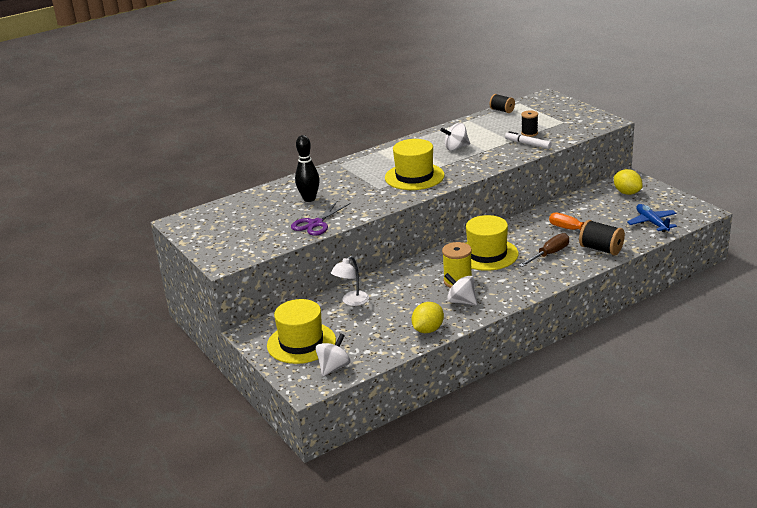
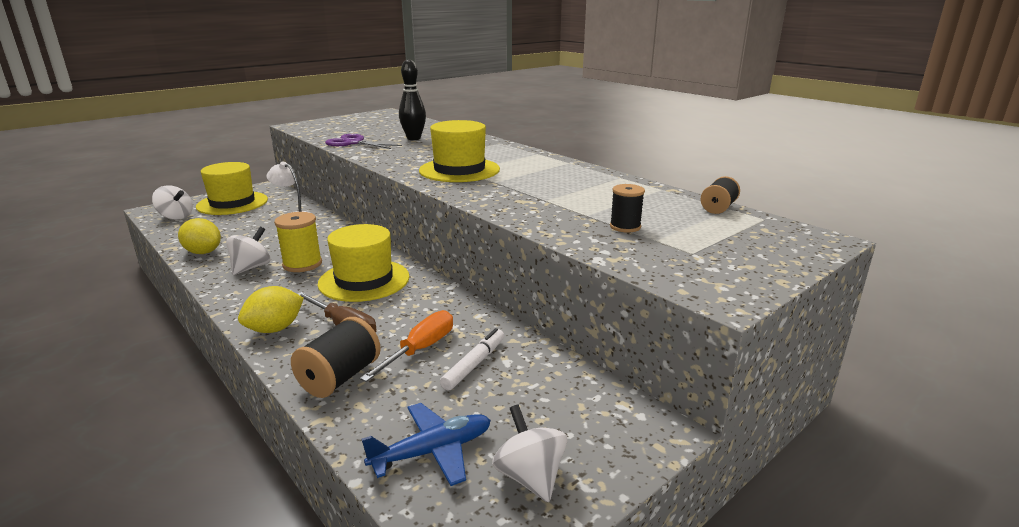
camera: 80 degrees right, 5 degrees down
(456, 148) = (554, 185): white spinning top -> white spinning top (530, 476)
(527, 144) = (577, 226): white marker -> white marker (474, 364)
(627, 193) = (580, 421): yellow lemon -> yellow lemon (275, 329)

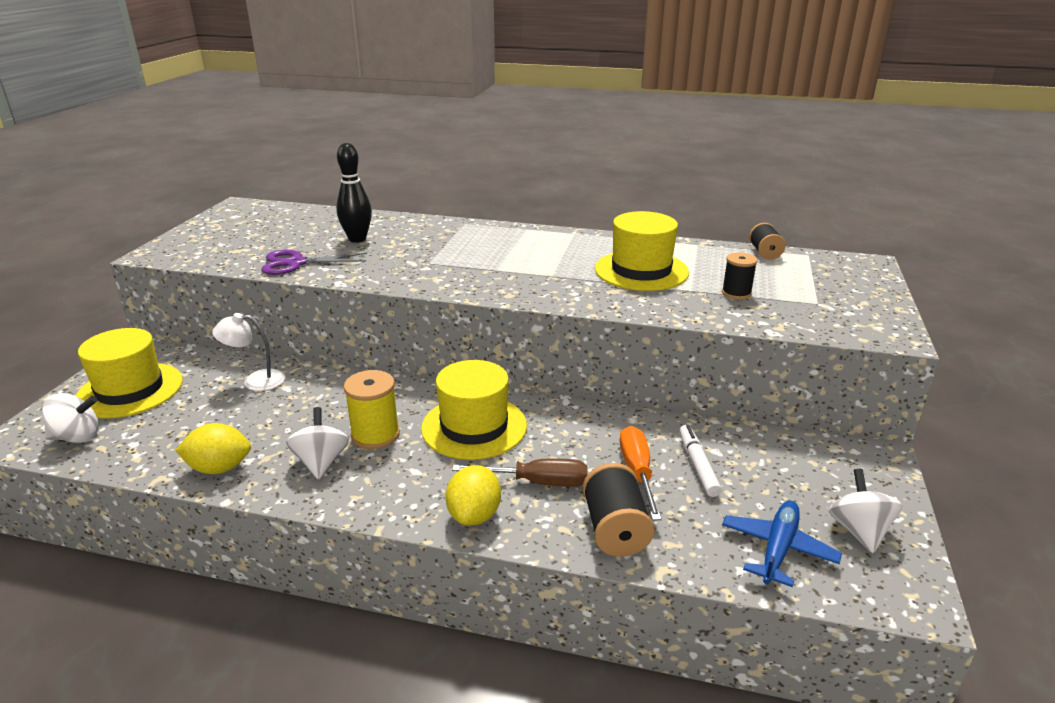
camera: 35 degrees left, 5 degrees up
(459, 170) = (490, 270): yellow hat -> yellow hat (641, 271)
(530, 476) = (859, 530): white spinning top -> white spinning top turned 60 degrees clockwise

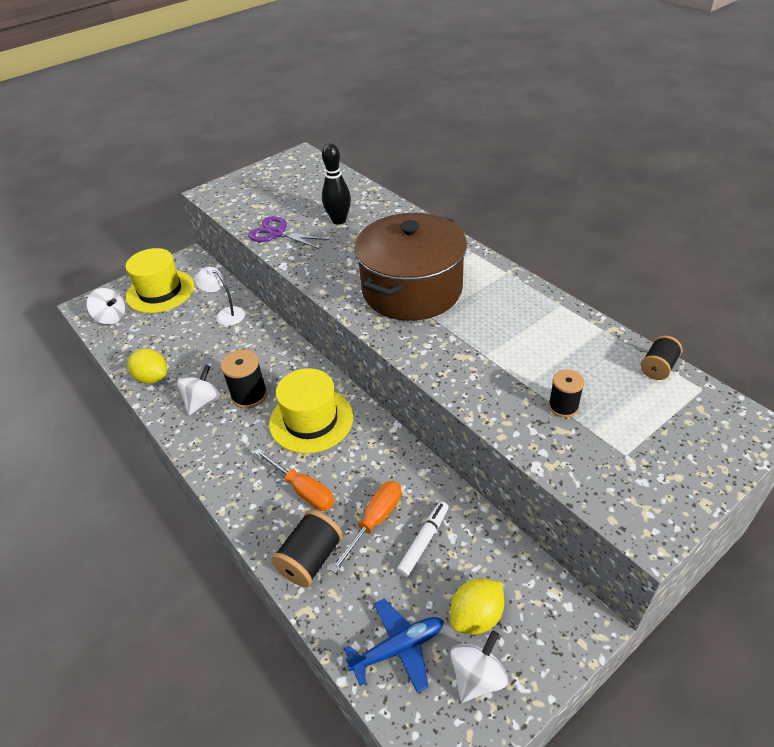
camera: 40 degrees right, 15 degrees up
(375, 435) = (249, 395): yellow spool -> black spool
(474, 515) = (243, 494): yellow lemon -> yellow lemon (476, 616)
(505, 264) = (412, 289): none -> brown pot
(537, 482) = (303, 490): brown screwdriver -> orange screwdriver
(641, 271) = (511, 342): yellow hat -> none

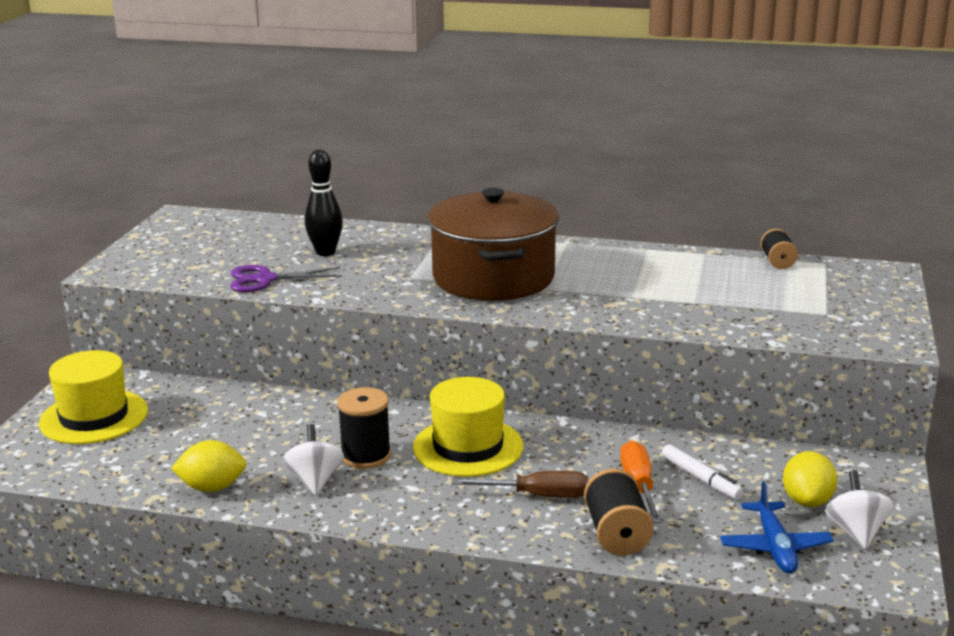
camera: 40 degrees left, 20 degrees down
(111, 318) = (55, 462): white spinning top -> none
(226, 314) = (226, 406): white lamp -> none
(303, 490) = (537, 495): orange screwdriver -> brown screwdriver
(398, 648) = (775, 547): blue plane -> blue plane turned 150 degrees clockwise
(424, 541) = (700, 478): white marker -> white marker turned 150 degrees clockwise
(563, 406) = (742, 304): black spool -> none

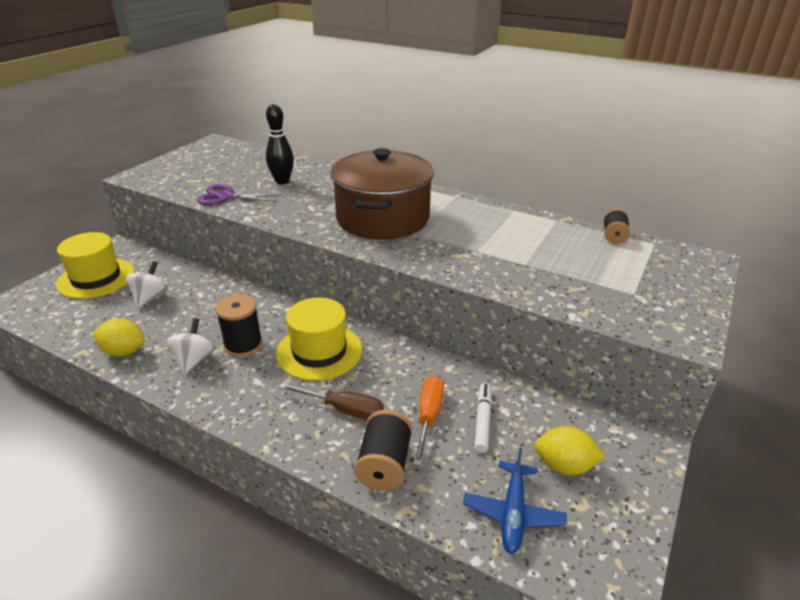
camera: 15 degrees right, 10 degrees up
(700, 478) = (482, 420): white marker -> white marker turned 150 degrees counterclockwise
(807, 501) = (564, 466): yellow lemon -> yellow lemon turned 75 degrees clockwise
(856, 532) = (595, 513): white spinning top -> white spinning top (150, 298)

